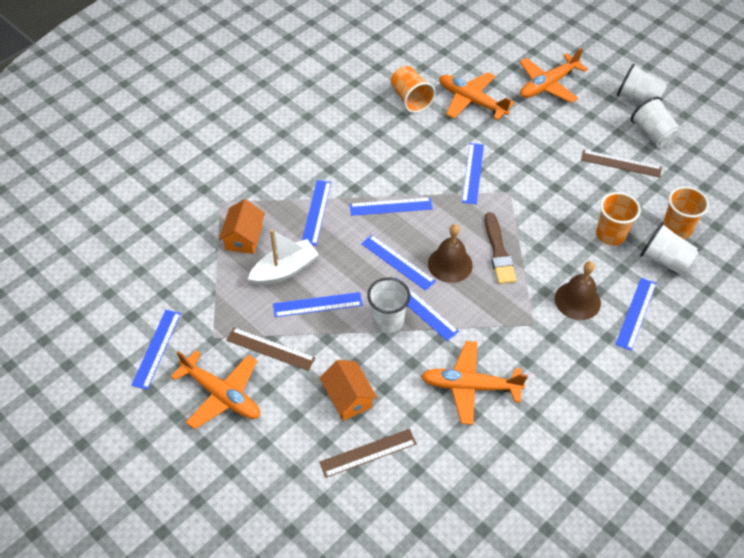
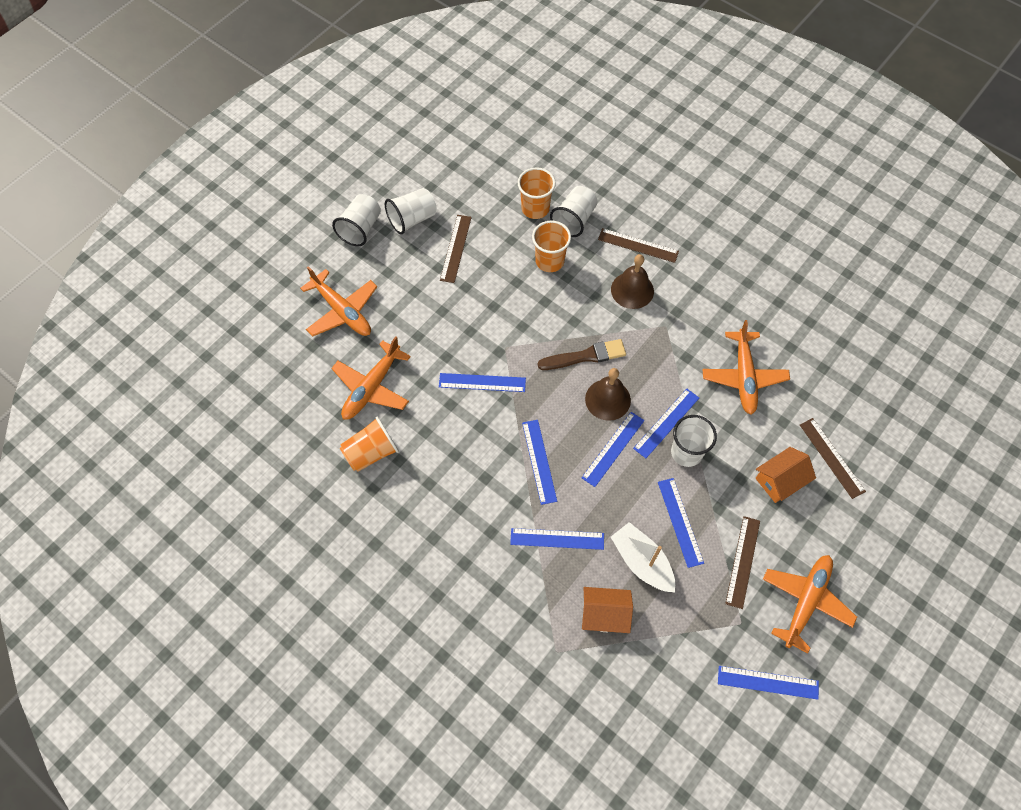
camera: 95 degrees left, 10 degrees up
(636, 313) = (638, 245): blue ruler -> brown ruler

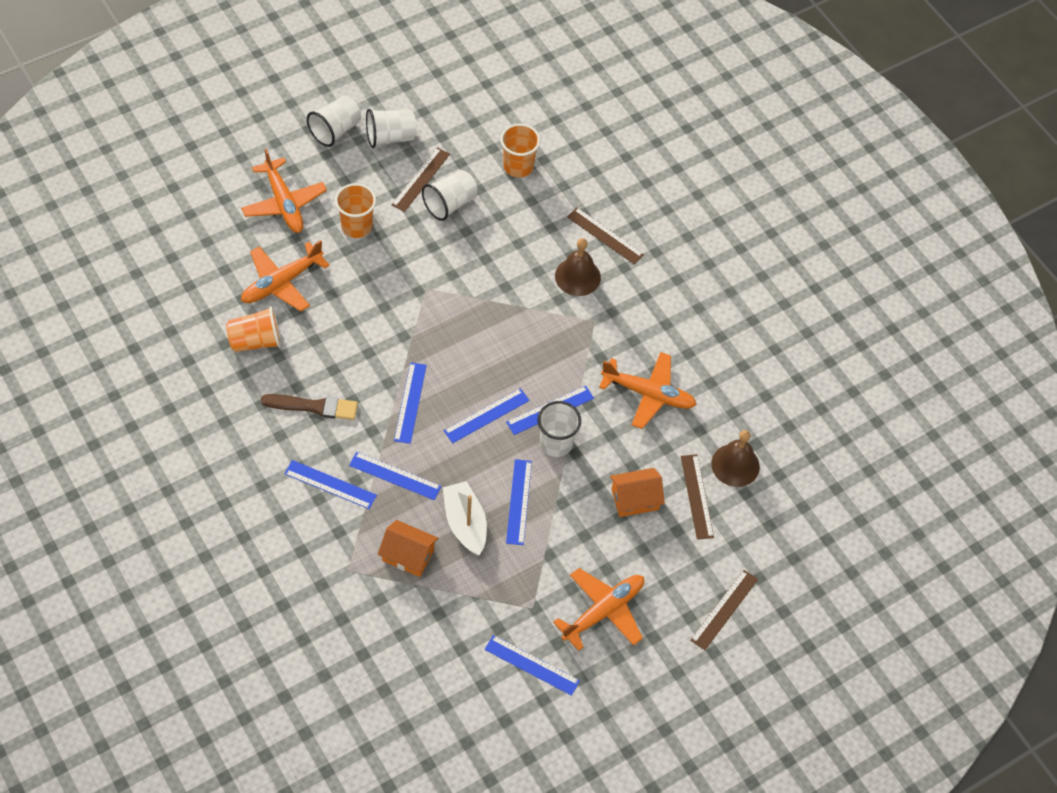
camera: 15 degrees right, 5 degrees down
(482, 383) = (389, 314): blue ruler -> blue ruler (330, 484)
(549, 261) = (508, 222): orange cup -> orange cup (357, 226)
(574, 220) = (552, 190): white cup -> white cup (450, 204)
(585, 356) = (500, 323): brown brush -> brown brush (314, 407)
(607, 399) = (503, 370): brown bell -> brown bell (735, 465)
(742, 561) = (561, 556): brown ruler -> brown ruler (724, 609)
(743, 376) = (648, 394): orange plane -> orange plane turned 90 degrees counterclockwise

